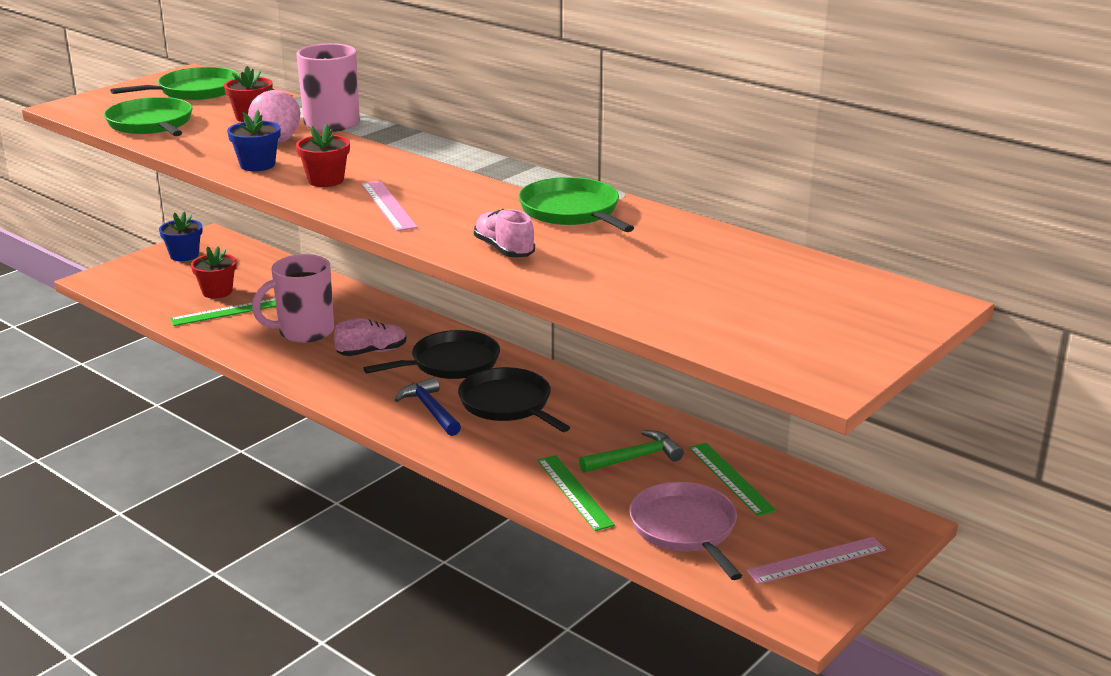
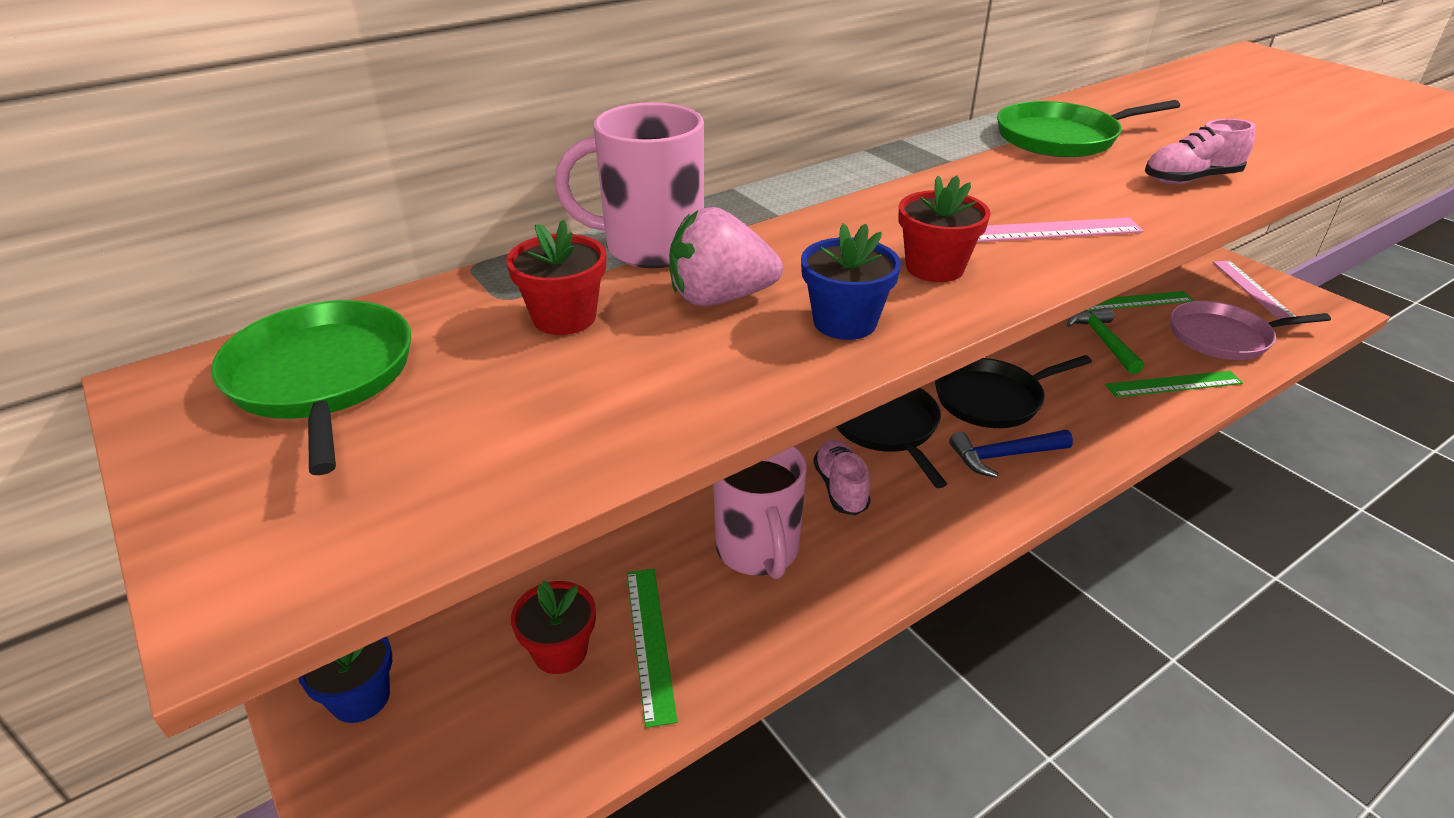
camera: 75 degrees left, 10 degrees up
(151, 124) = (523, 441): green pan -> none

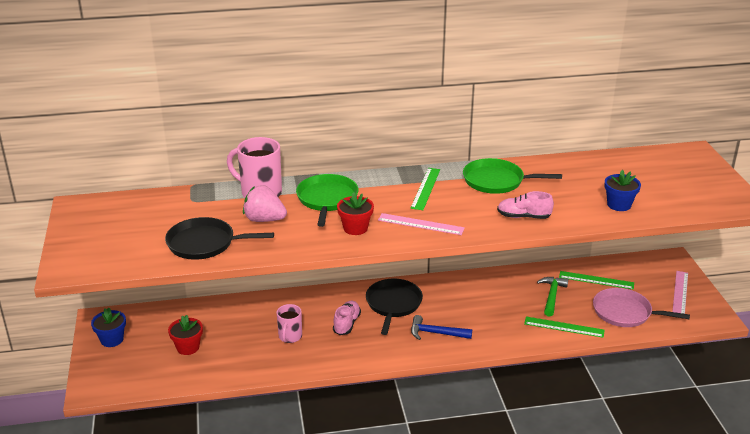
camera: 25 degrees right, 5 degrees down
(322, 378) = (118, 215): green pan -> green pan (327, 199)
(564, 318) = (206, 213): red flower pot -> none
(650, 642) = (222, 355): green ruler -> green ruler (425, 188)
(758, 550) = (290, 337): pink mug -> pink mug, size x0.61
(844, 322) = (297, 240): blue flower pot -> blue flower pot (619, 205)
(992, 399) = (459, 307): black pan -> black pan (204, 243)

